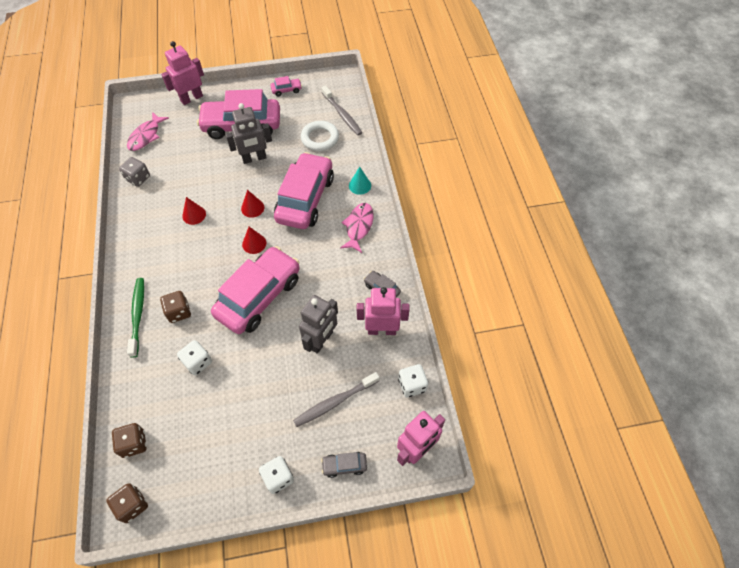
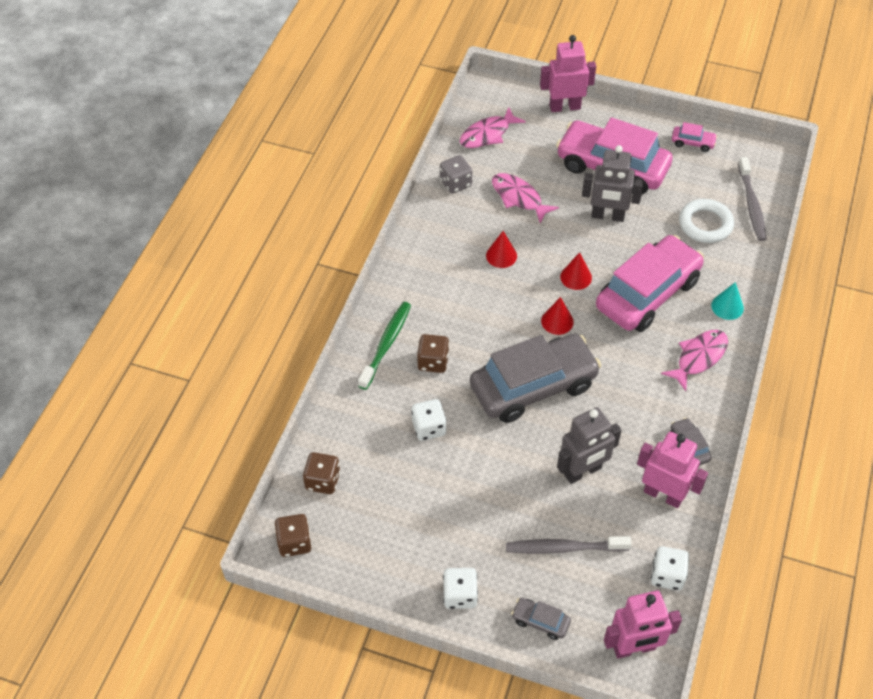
camera: 30 degrees right, 5 degrees down
(188, 170) = (519, 198): none -> pink fish
(259, 296) = (533, 386): pink car -> grey car

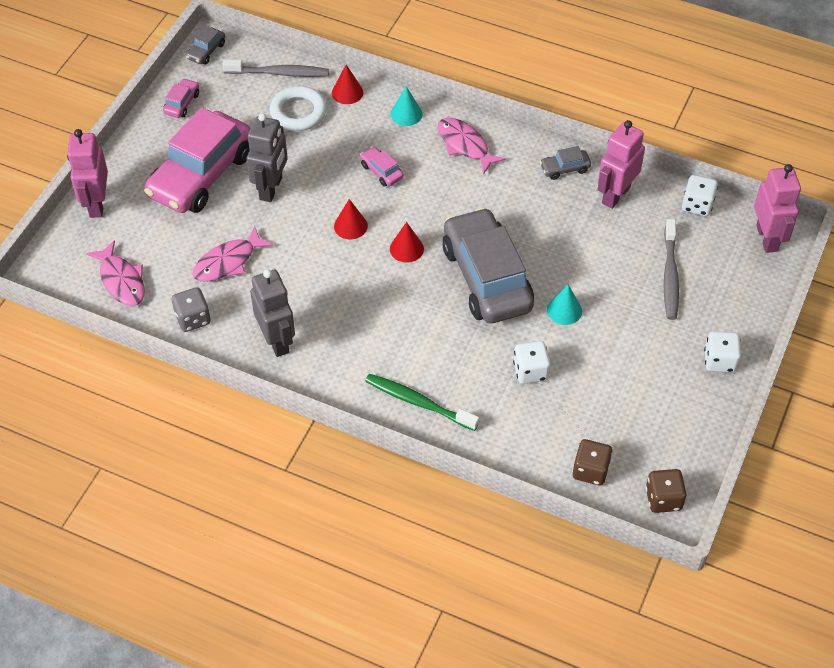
camera: 85 degrees left, 0 degrees up
(433, 362) = (447, 361): brown dice -> none
(501, 255) = (310, 286): red cone -> red cone (347, 92)
(504, 453) = (564, 310): none -> turquoise cone
(540, 621) = (744, 302): grey car -> grey car (206, 51)
(583, 472) = (588, 251): grey robot -> grey robot (277, 341)
(647, 294) = (381, 171): pink car -> pink car, size x0.40

